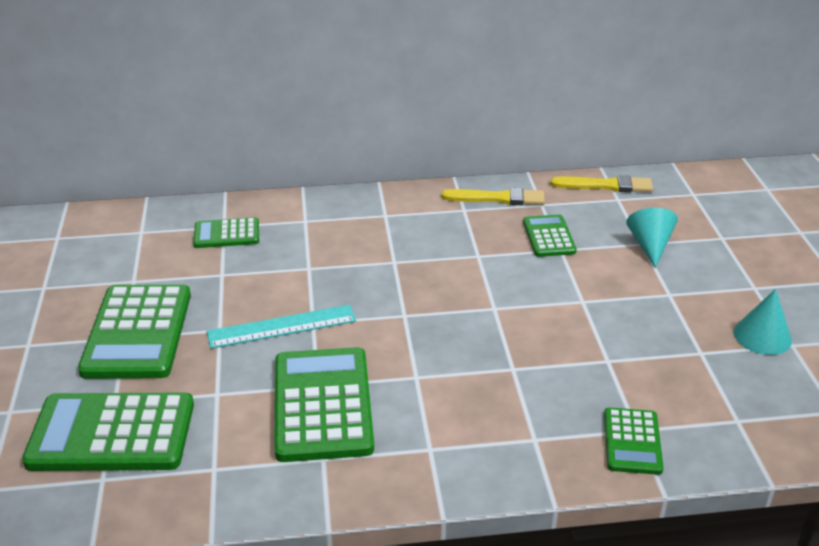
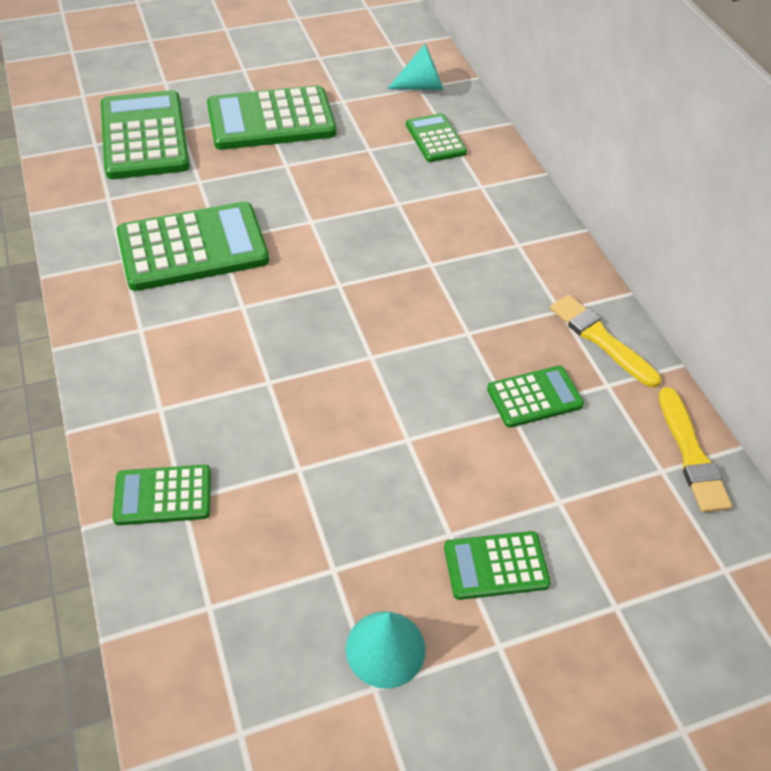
camera: 75 degrees right, 15 degrees up
(281, 326) = (299, 202): turquoise ruler -> none
(497, 198) = (600, 339): yellow brush -> yellow brush turned 150 degrees clockwise
(650, 245) = (558, 511): turquoise cone -> turquoise cone (422, 86)
(694, 279) = (496, 566): none -> green calculator

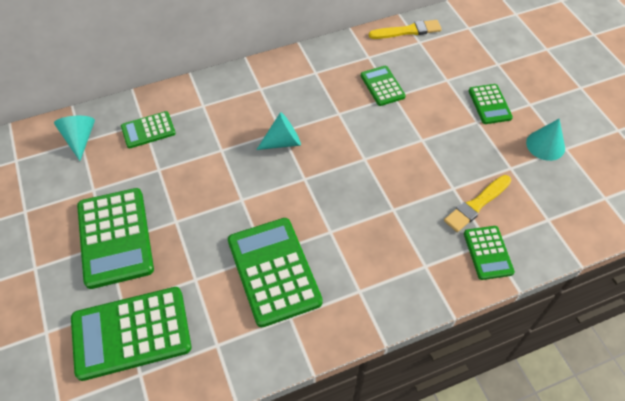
camera: 90 degrees left, 5 degrees up
(410, 265) = (283, 142): none -> turquoise cone
(600, 339) = (336, 57): yellow brush -> yellow brush (476, 204)

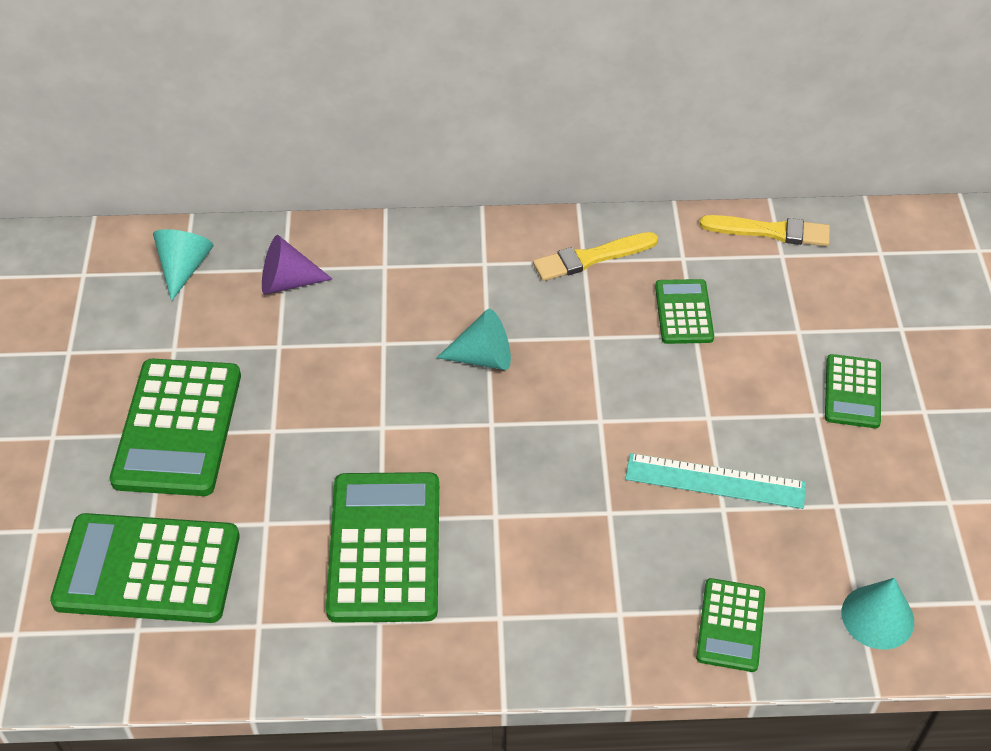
camera: 20 degrees right, 5 degrees down
(148, 130) = (287, 282): green calculator -> purple cone
(442, 174) = (715, 481): none -> turquoise ruler
(476, 204) = (749, 546): yellow brush -> yellow brush (591, 258)
(545, 145) = (916, 486): turquoise cone -> turquoise cone (877, 617)

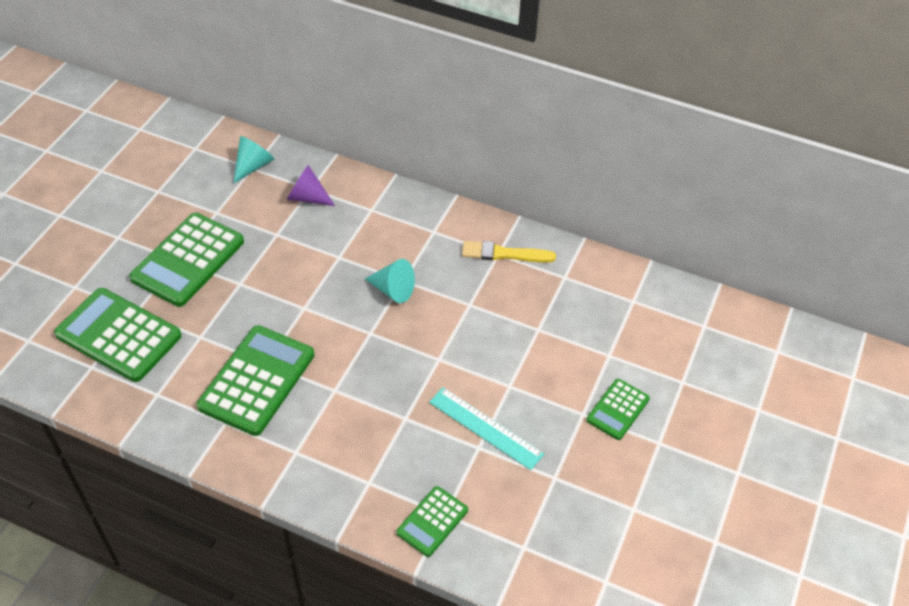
camera: 25 degrees right, 0 degrees up
(683, 312) = (540, 312): green calculator -> none
(770, 231) = (636, 282): yellow brush -> none
(877, 617) = (531, 560): turquoise cone -> none

